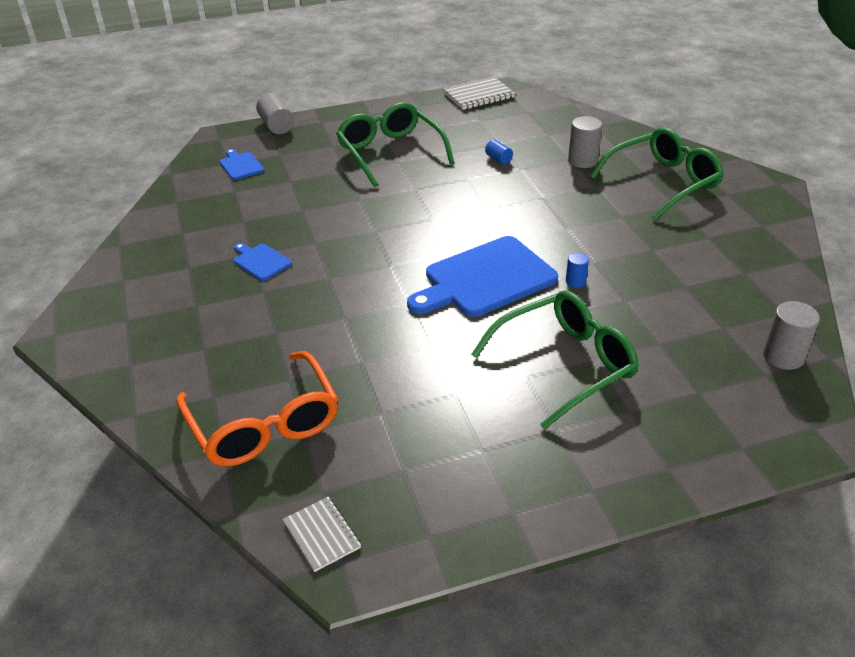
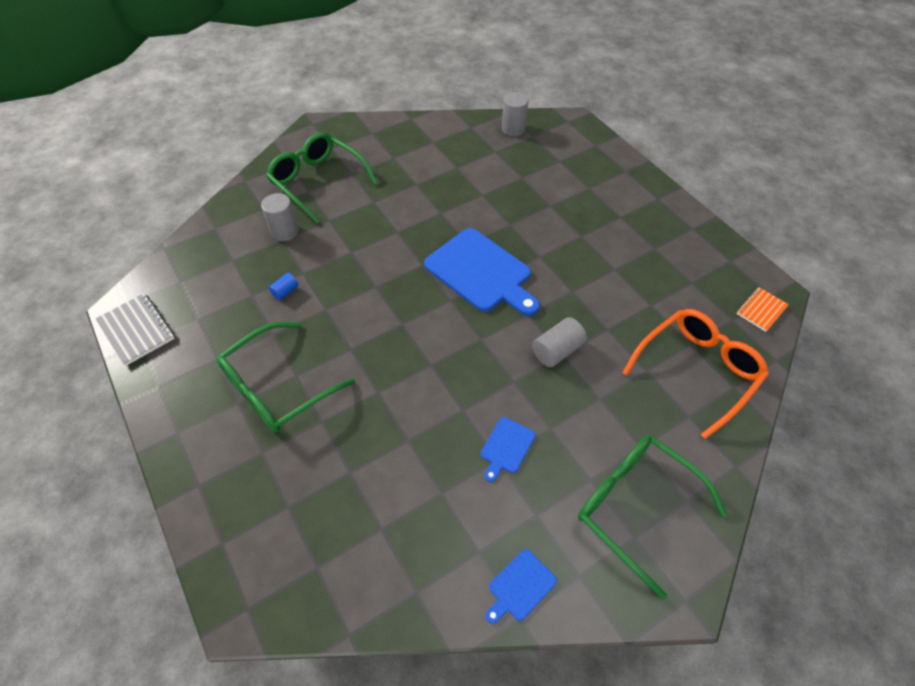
camera: 105 degrees left, 15 degrees up
(240, 165) = (319, 546): blue cutting board -> blue cutting board (520, 586)
(277, 126) = (208, 540): grey cylinder -> grey cylinder (557, 350)
(322, 535) = (761, 310): grey notebook -> orange notebook
(565, 364) = (561, 218): green glasses -> green glasses (635, 506)
(575, 281) = (468, 221): blue cylinder -> none

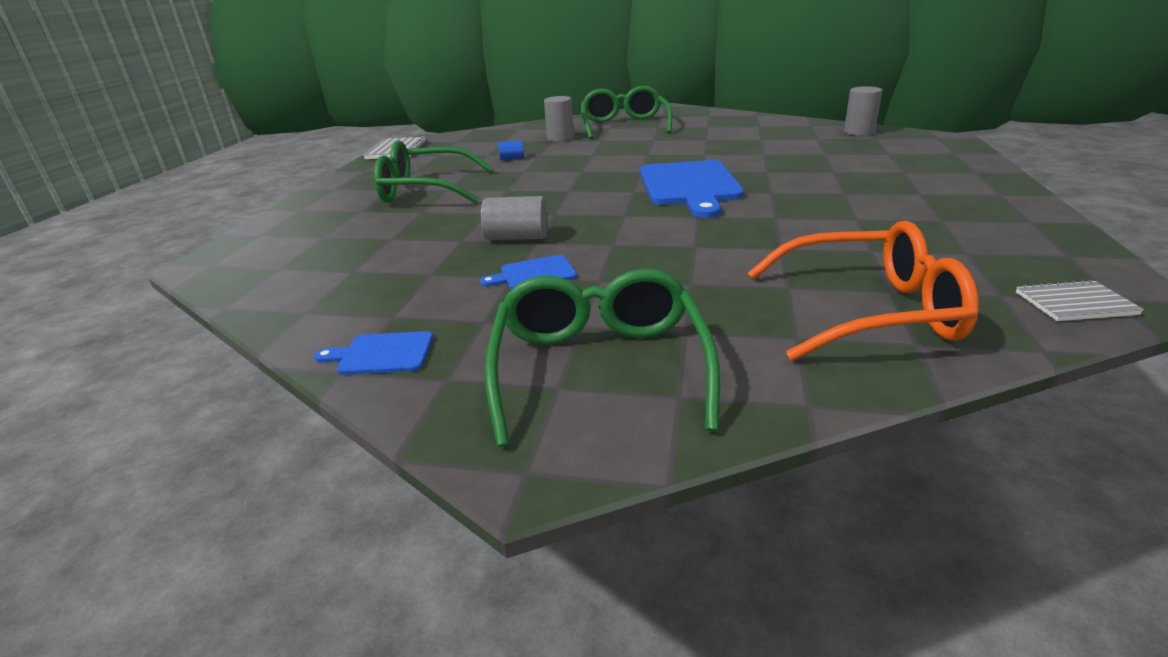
camera: 45 degrees right, 25 degrees down
(557, 350) = (692, 242): grey cylinder -> grey cylinder (517, 237)
(761, 310) = (1074, 304): orange notebook -> grey notebook

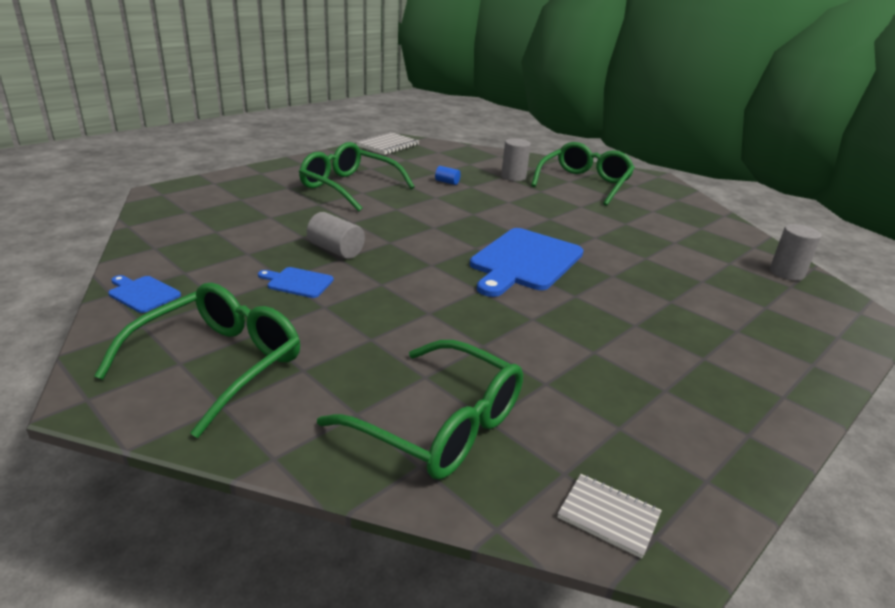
camera: 30 degrees right, 0 degrees up
(869, 311) = (440, 425): orange glasses -> green glasses

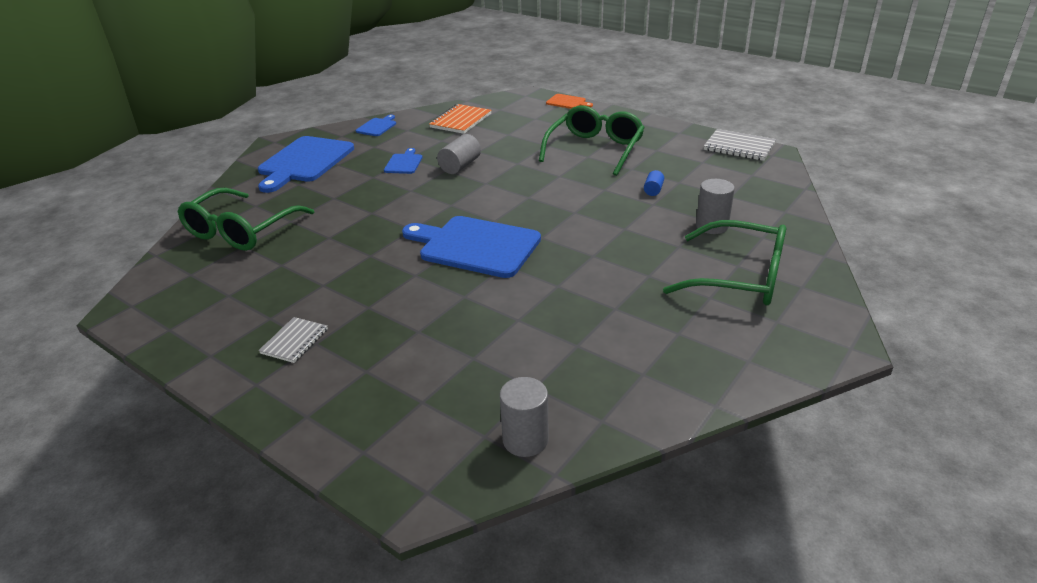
camera: 85 degrees right, 5 degrees up
(196, 236) = (461, 121): none -> orange notebook
(214, 179) = (567, 102): none -> orange cutting board
(219, 364) = (304, 162): green glasses -> blue cutting board
(608, 516) = (152, 289): grey notebook -> grey notebook (294, 341)

